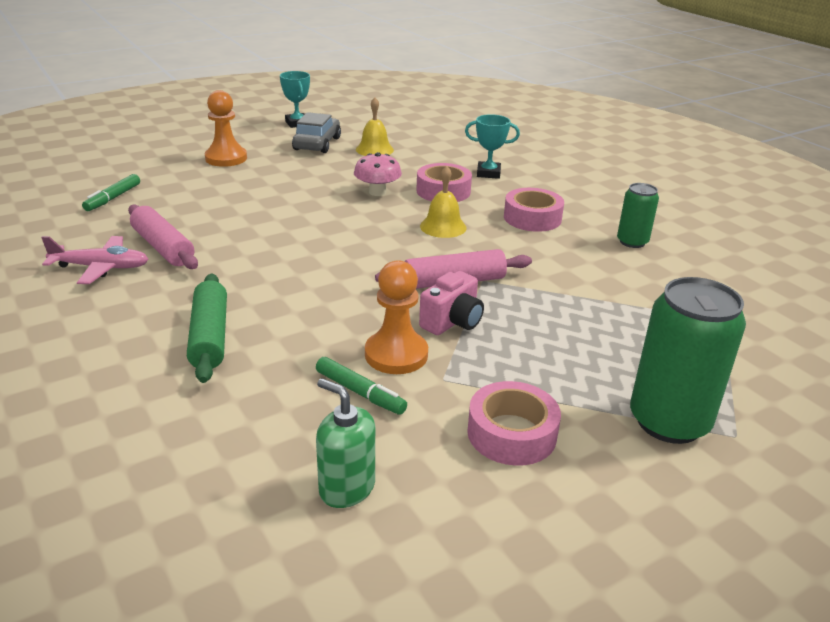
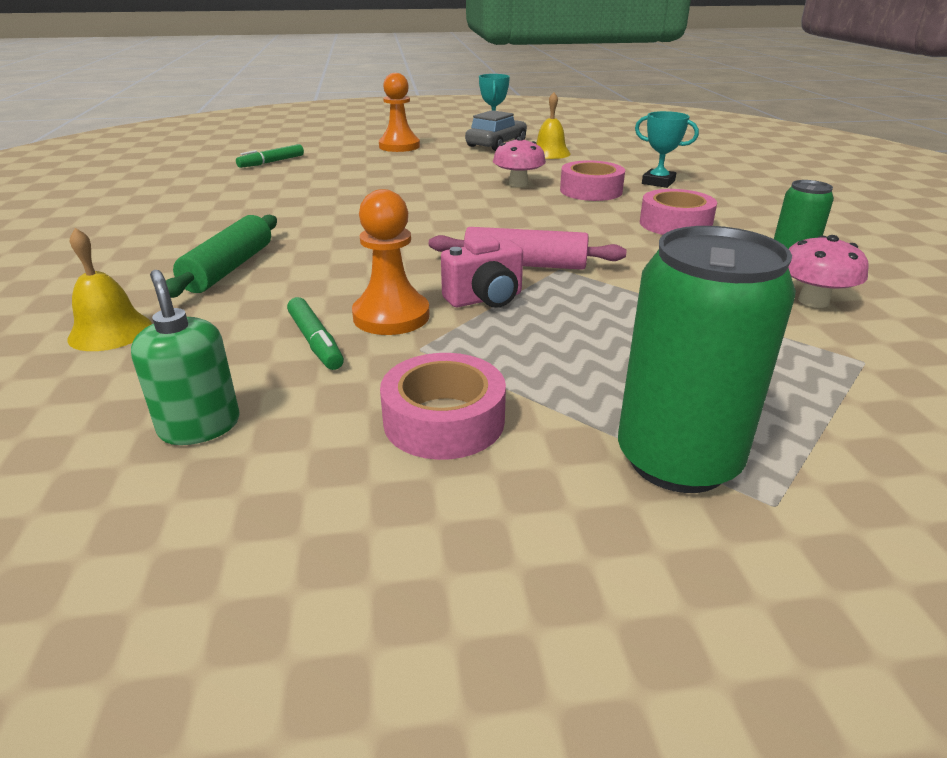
camera: 25 degrees right, 0 degrees up
(101, 268) = (203, 206): pink plane -> none
(163, 247) = (270, 199): pink rolling pin -> none
(443, 227) = (560, 218): yellow bell -> yellow bell (110, 331)
(666, 276) = (813, 301): none -> pink mushroom

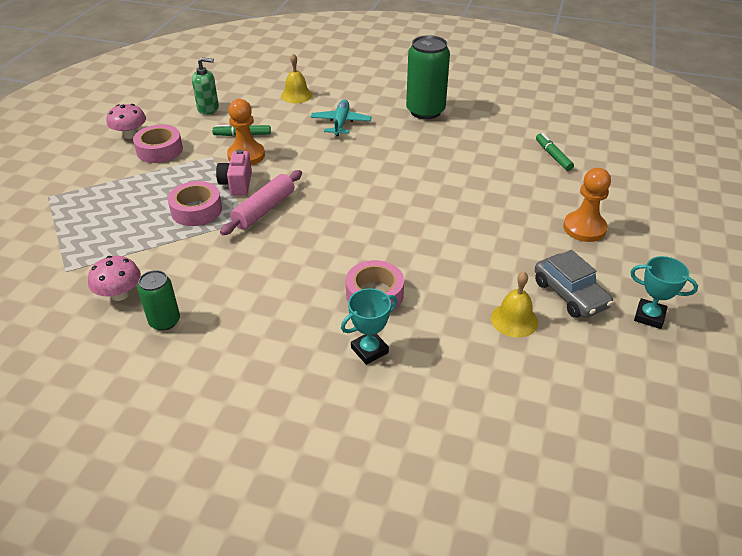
camera: 115 degrees right, 10 degrees up
(229, 268) = (341, 123): green rolling pin -> turquoise plane
(518, 184) = (420, 260): pink mushroom -> pink mushroom (130, 135)
(675, 224) = (268, 303): pink tape -> pink tape (196, 210)
(677, 460) = (85, 188): green can -> green can (425, 111)

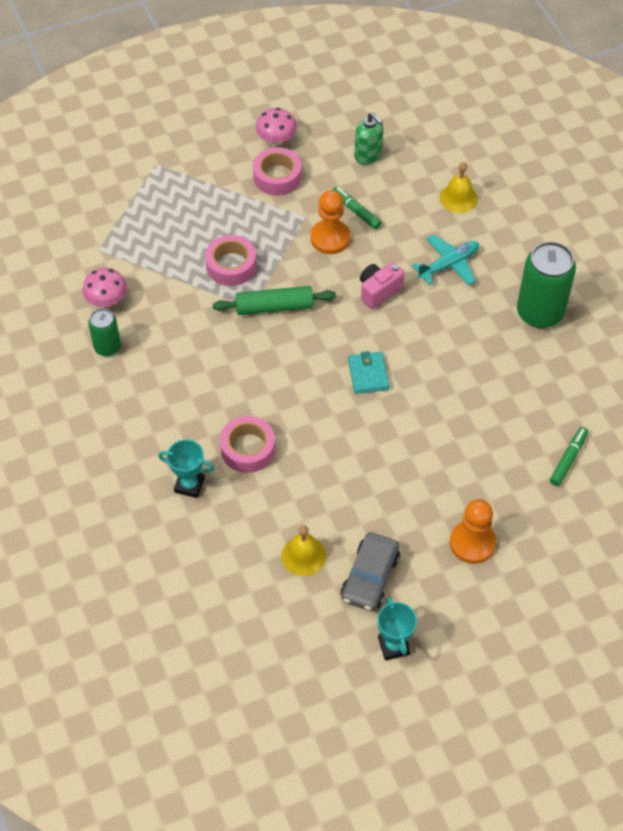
camera: 50 degrees right, 15 degrees up
(237, 184) = (287, 264): pink camera -> pink camera (379, 291)
(264, 210) = (274, 307): pink rolling pin -> green rolling pin
(383, 199) = (368, 374): none -> turquoise wallet

